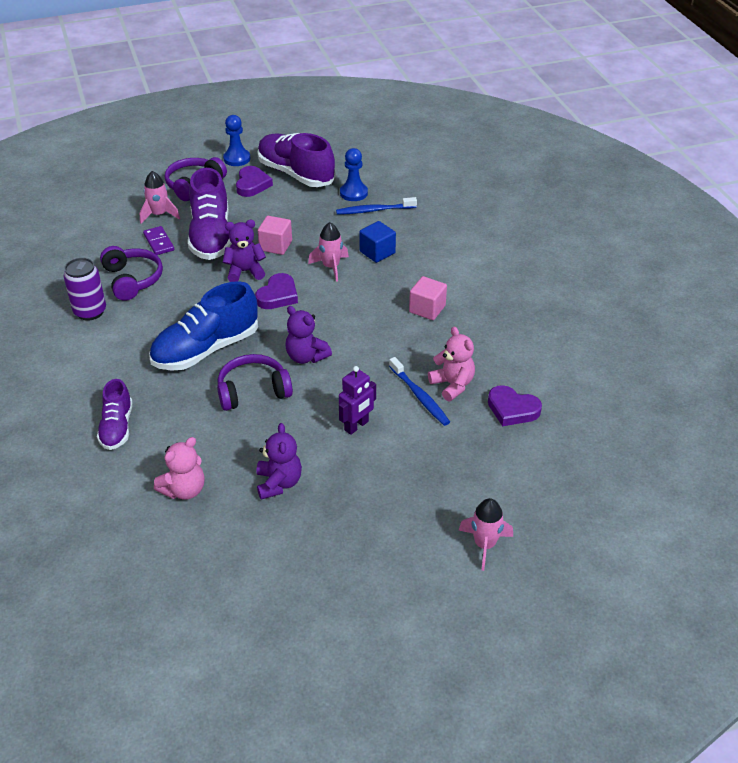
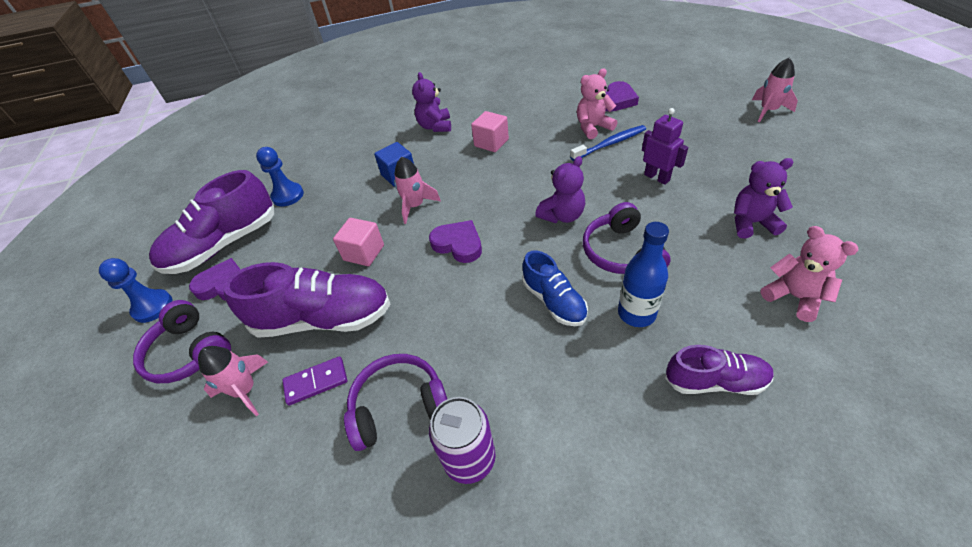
camera: 80 degrees left, 5 degrees up
(185, 394) = (636, 313): none -> blue bottle
(206, 349) = (554, 301): blue shoe -> blue shoe, size x0.58
(245, 271) = (408, 277): purple teddy bear -> purple teddy bear (435, 126)
(374, 210) = (326, 180): blue toothbrush -> none

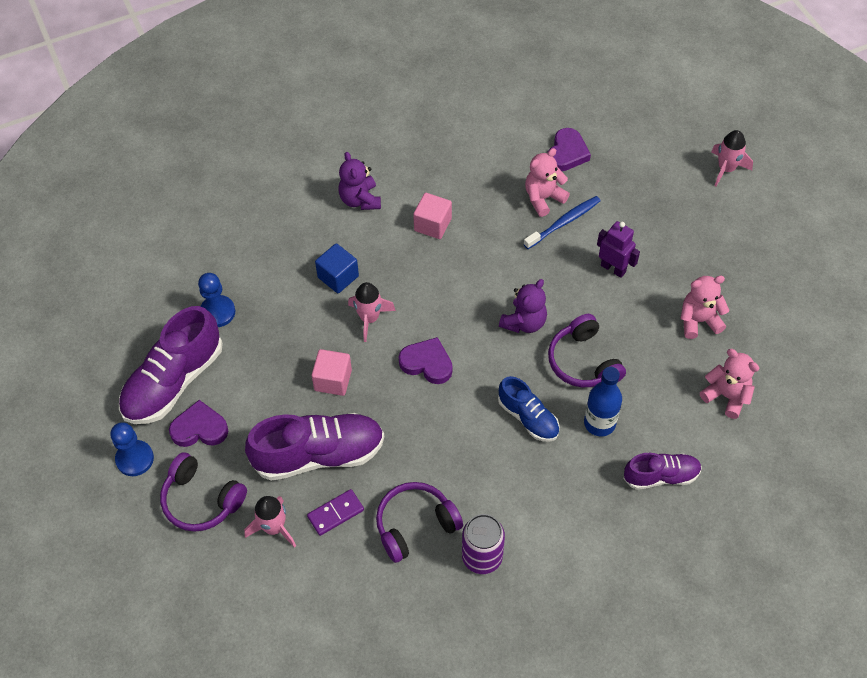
camera: 15 degrees left, 10 degrees up
(751, 223) = (698, 321): purple teddy bear -> pink teddy bear

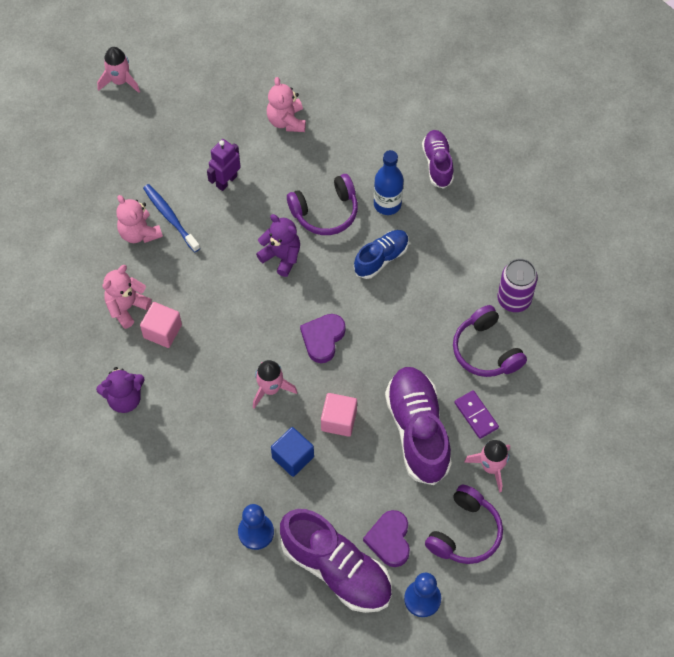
camera: 90 degrees left, 5 degrees up
(338, 277) = (219, 418): blue cube -> blue cube (293, 457)
(567, 153) = (85, 209): purple heart -> none
(726, 396) = (362, 109): pink teddy bear -> pink teddy bear (127, 307)

